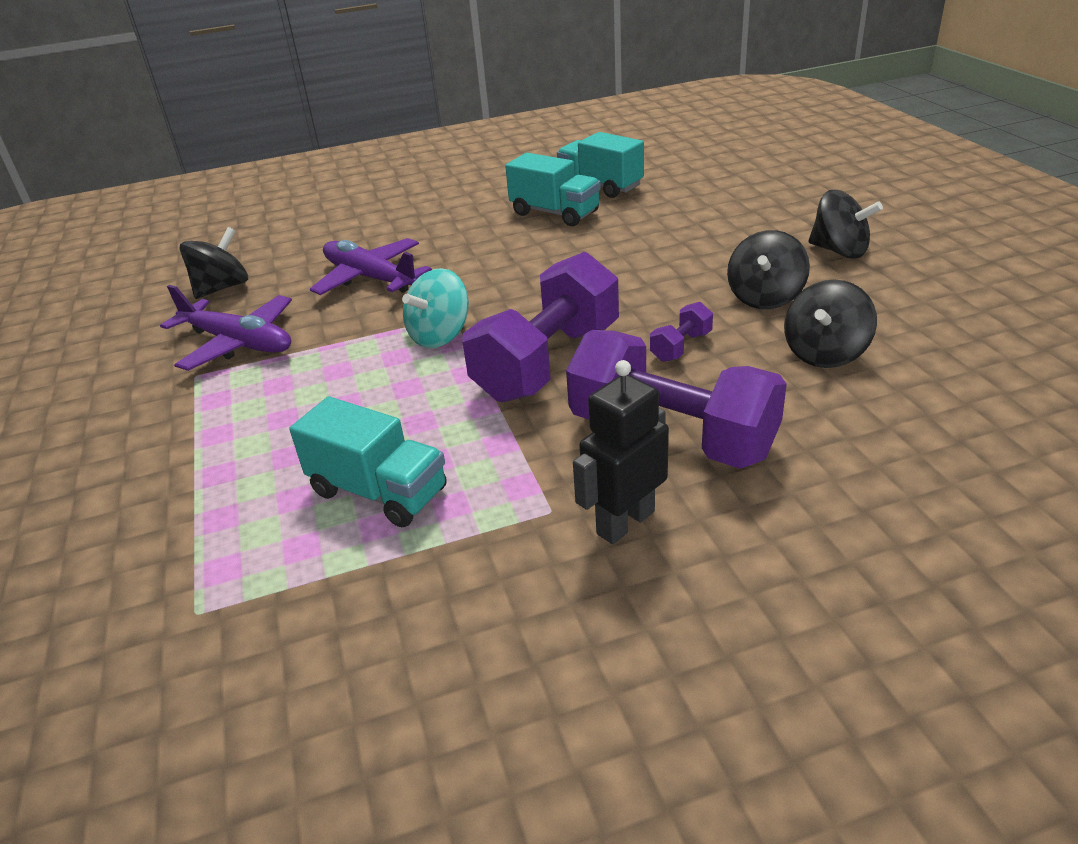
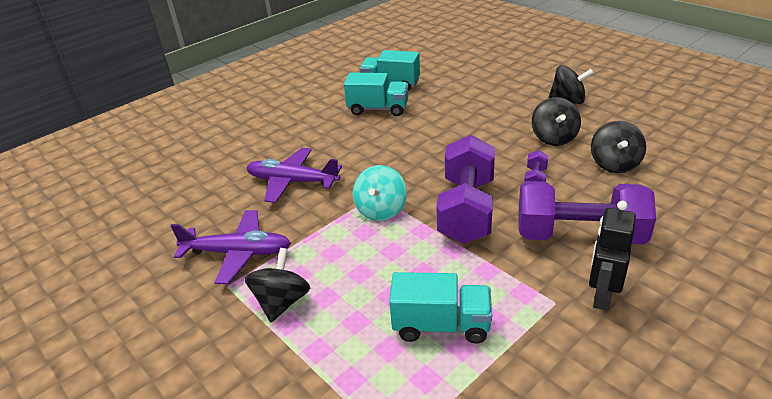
camera: 25 degrees left, 0 degrees up
(222, 288) = (182, 215): black spinning top -> black spinning top (282, 302)

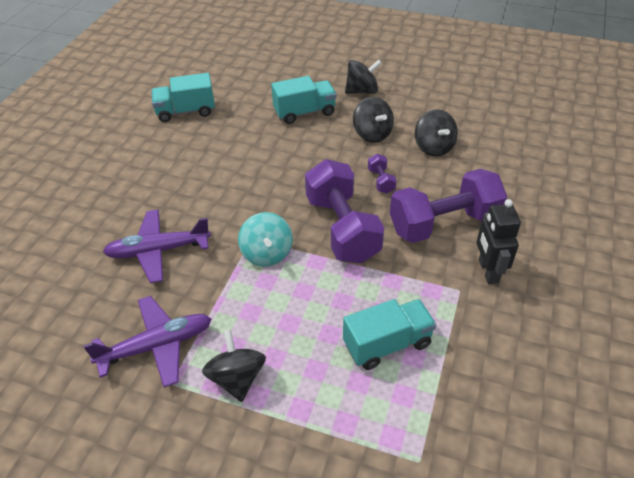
camera: 30 degrees left, 10 degrees up
(378, 109) = (191, 143): turquoise truck -> turquoise truck (304, 112)

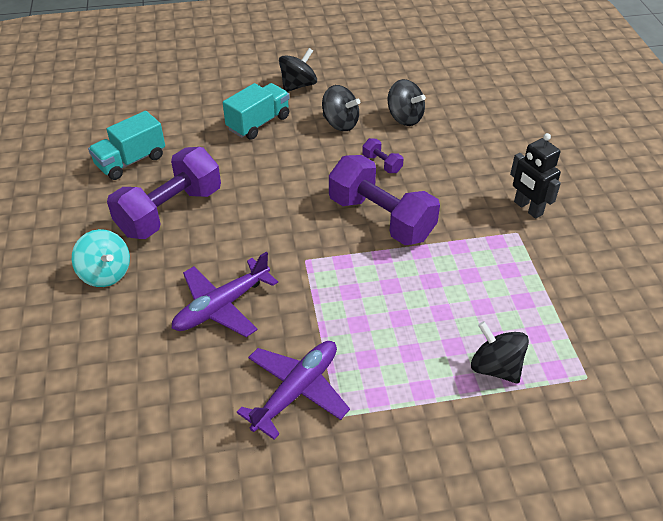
camera: 30 degrees left, 0 degrees up
(237, 378) = (393, 384): black spinning top -> black spinning top (495, 367)
(267, 253) = (331, 267): turquoise spinning top -> turquoise spinning top (106, 273)
(387, 344) = (495, 300): turquoise truck -> none
(443, 223) = (463, 182): purple dumbbell -> purple dumbbell (170, 211)

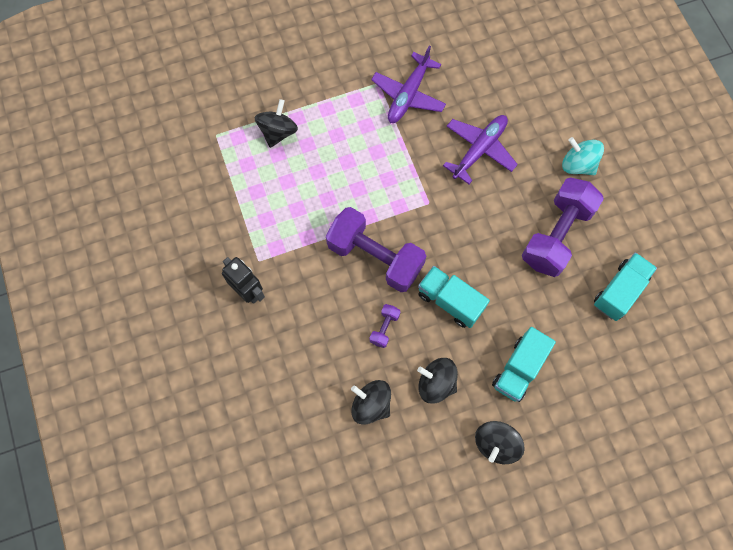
camera: 170 degrees right, 25 degrees up
(308, 174) = (450, 301): none -> turquoise truck
(382, 164) = (384, 328): purple dumbbell -> purple dumbbell turned 75 degrees clockwise
(495, 367) = (278, 132): black spinning top -> black spinning top turned 105 degrees counterclockwise

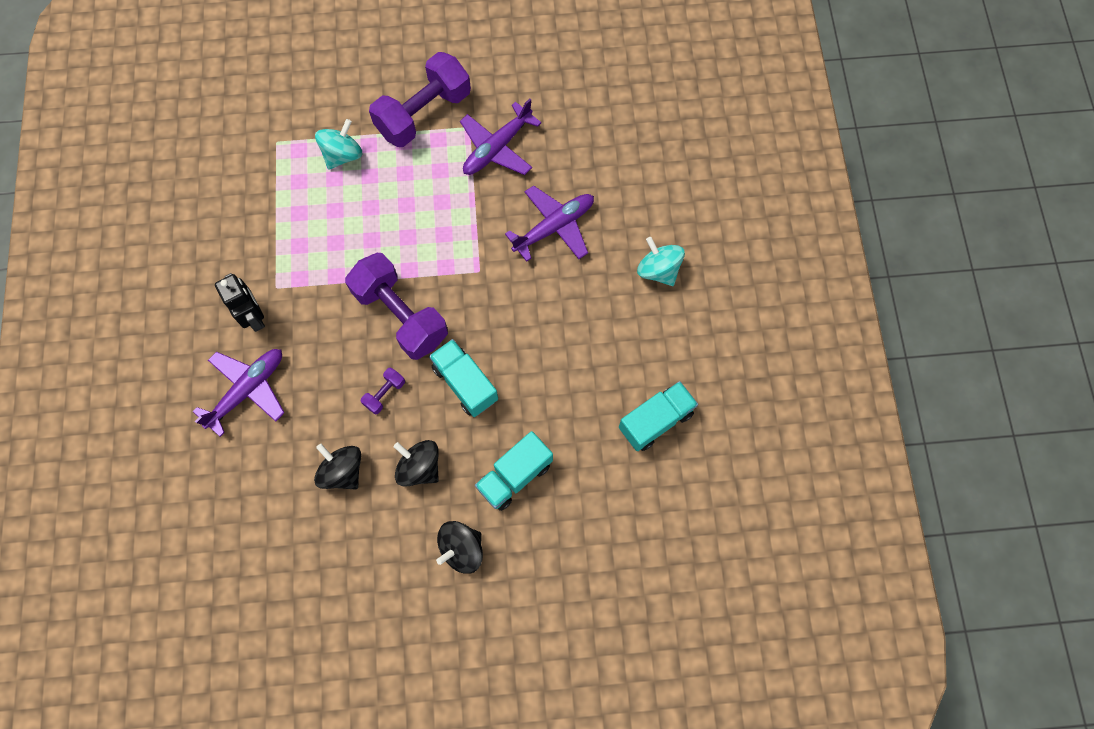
camera: 15 degrees right, 0 degrees up
(264, 356) = (247, 390): none -> purple plane
(278, 132) = (342, 155): black spinning top -> turquoise spinning top
(556, 235) = (607, 341): purple dumbbell -> purple dumbbell (424, 113)

